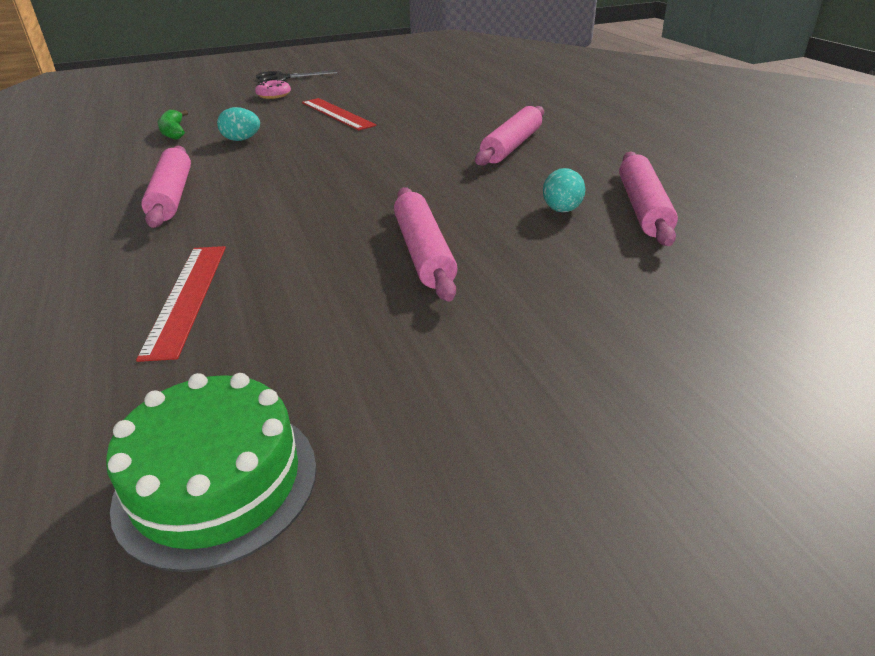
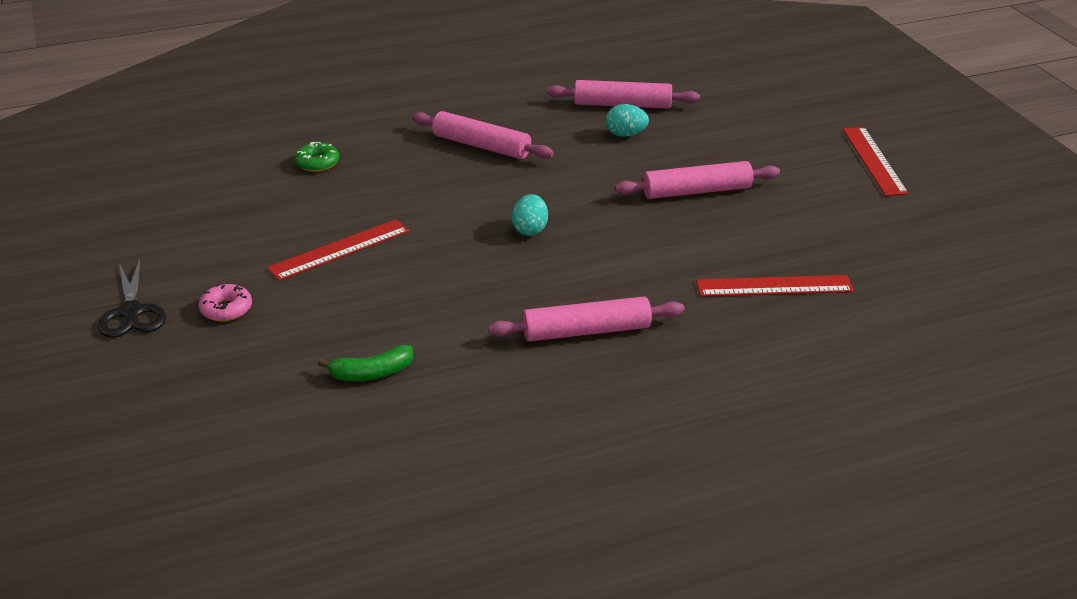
camera: 90 degrees left, 0 degrees up
(217, 482) = (937, 246): green cake -> none
(241, 140) = (419, 311): turquoise egg -> turquoise egg (530, 230)
(468, 99) = (317, 163): none -> green donut
(543, 433) = (874, 160): none -> red ruler

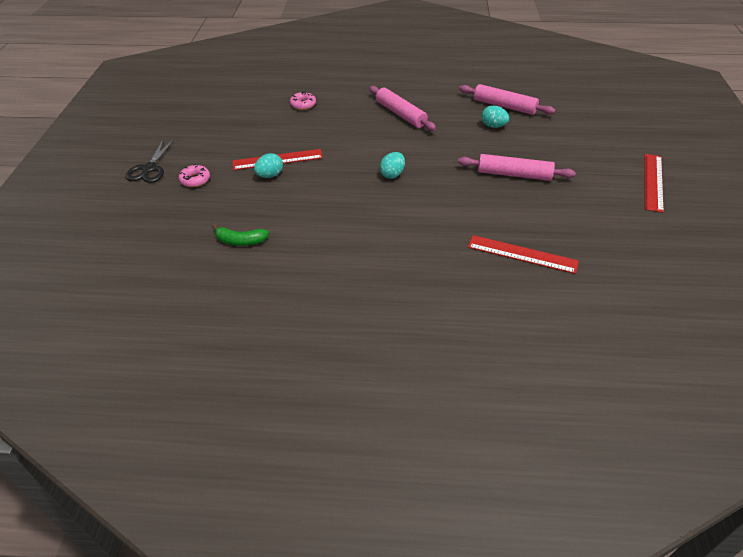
camera: 25 degrees right, 10 degrees up
(317, 163) = (303, 104): green donut -> pink donut
(345, 274) = (270, 175): none -> turquoise egg
(586, 331) = (380, 250): pink rolling pin -> none

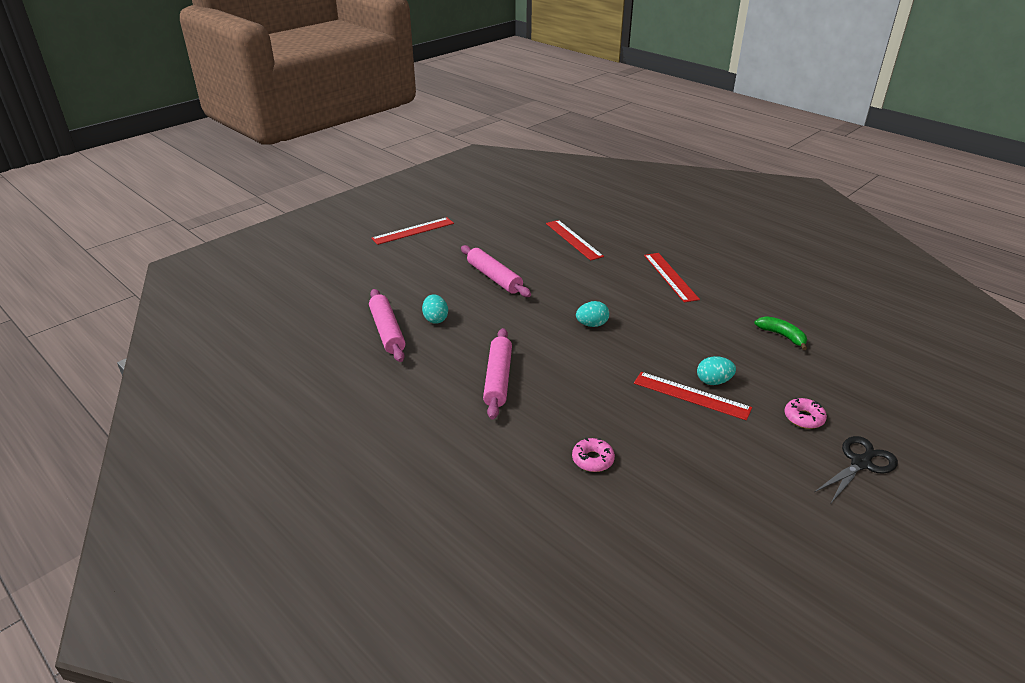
camera: 140 degrees left, 10 degrees down
(384, 257) = (670, 277): none -> red ruler

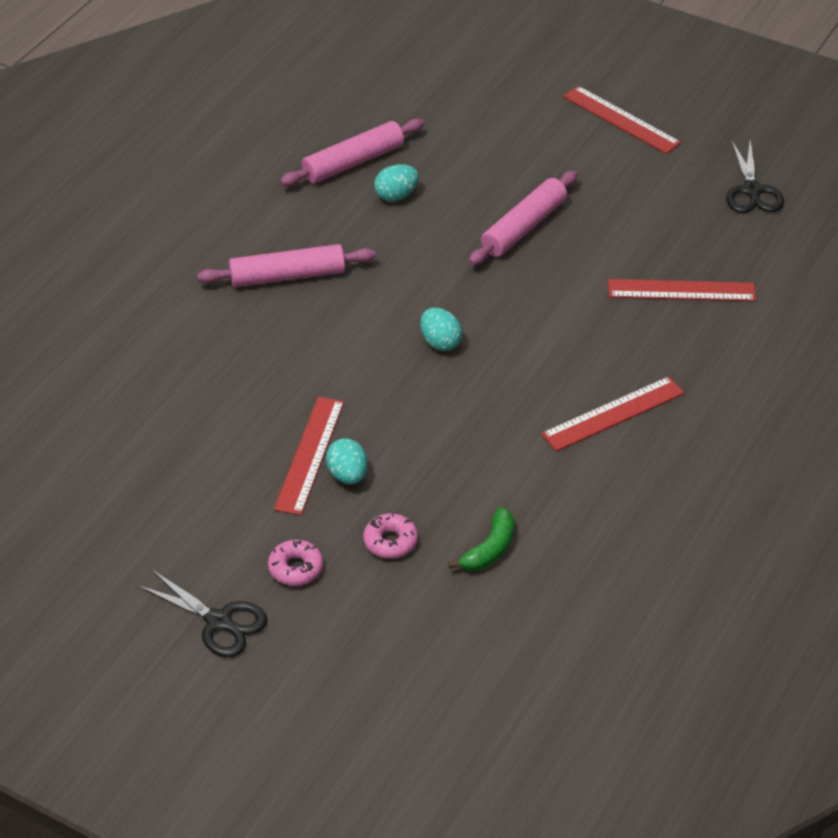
camera: 75 degrees right, 10 degrees up
(500, 207) = (752, 191): none -> black scissors
(573, 239) = (681, 290): red ruler -> red ruler turned 45 degrees clockwise
(592, 459) = (163, 377): pink donut -> pink donut (390, 541)

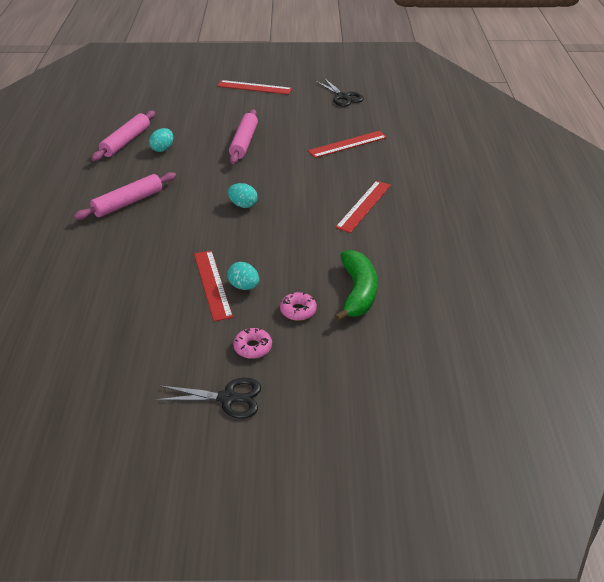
camera: 30 degrees left, 5 degrees down
(490, 549) = (357, 292): green banana -> green banana, size x1.66

